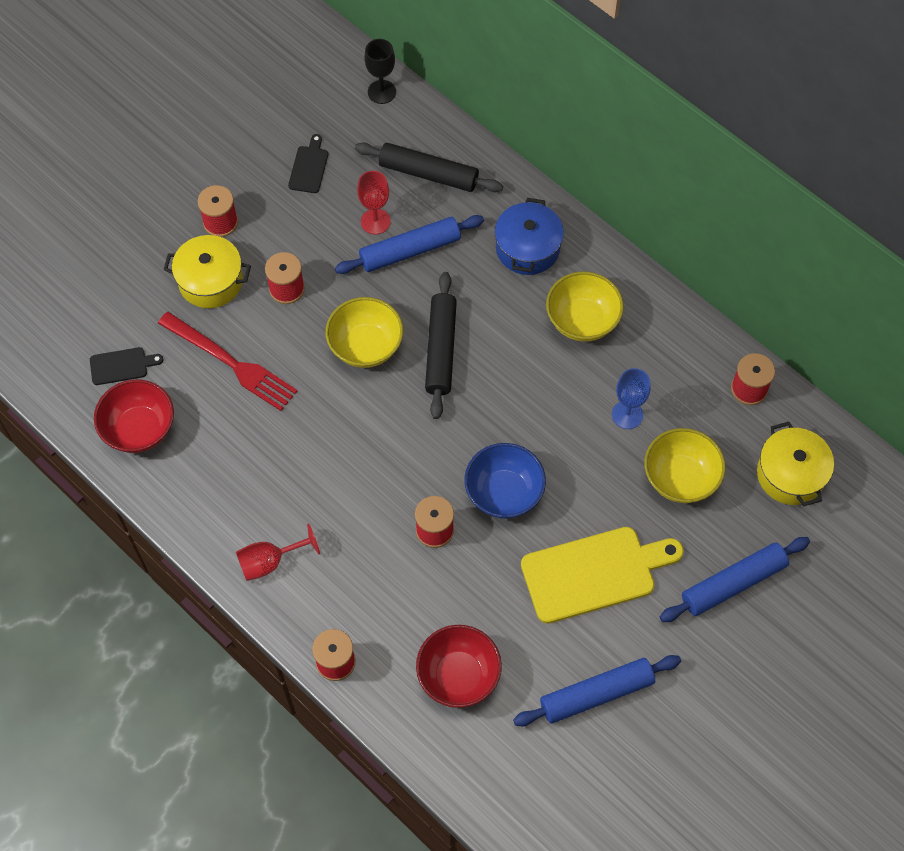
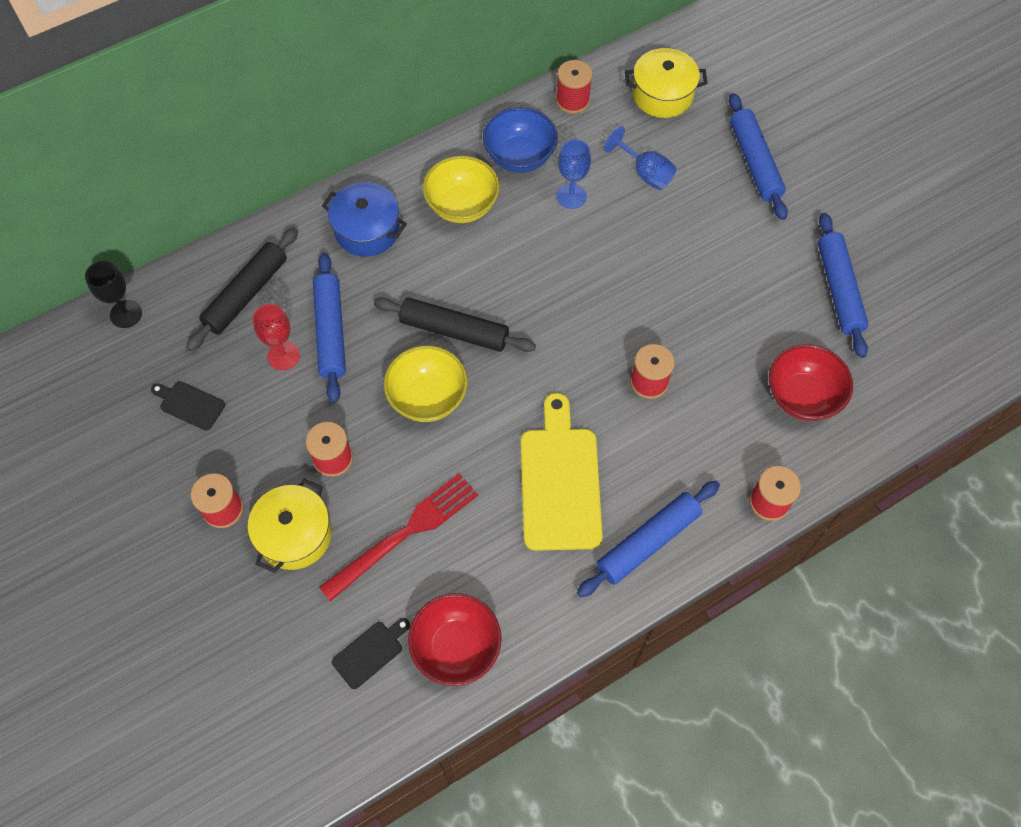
camera: 75 degrees left, 0 degrees up
(122, 366) = (370, 652): black cutting board -> black cutting board turned 45 degrees clockwise
(269, 562) = (648, 542): red goblet -> blue rolling pin
(504, 493) = (624, 314): blue bowl -> blue bowl (519, 156)
(594, 573) = (723, 262): yellow cutting board -> yellow cutting board (560, 481)
(680, 478) = (645, 173): yellow bowl -> blue goblet

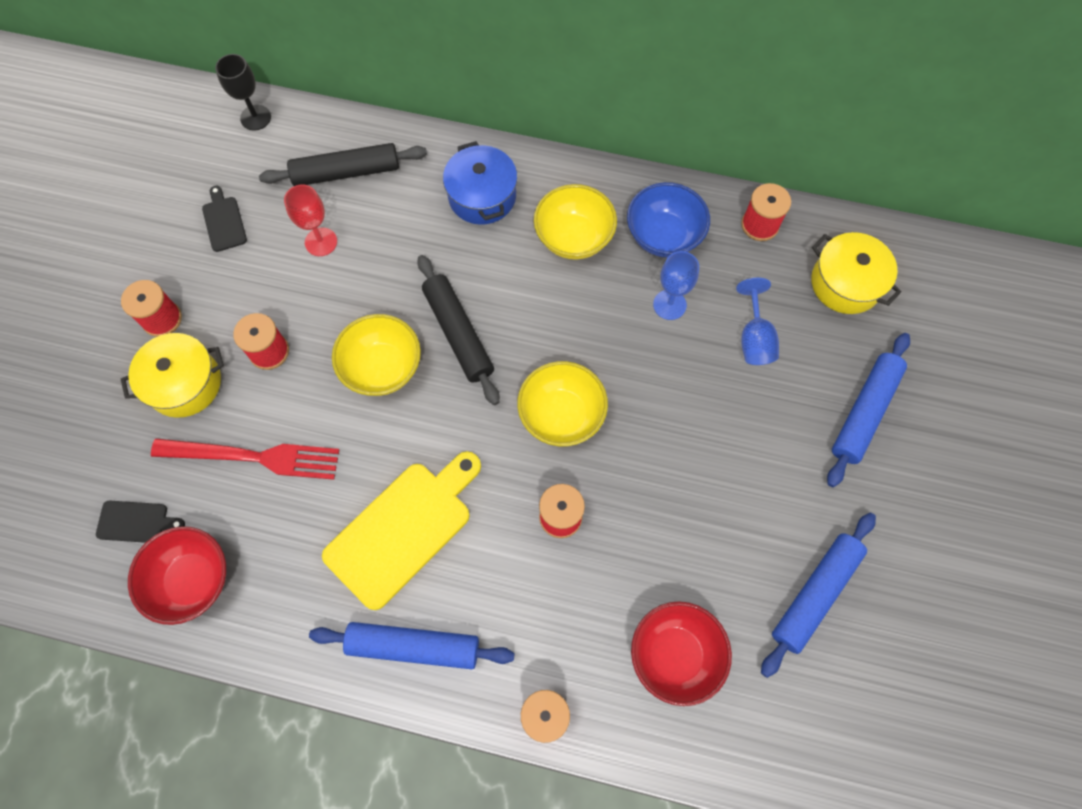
camera: 45 degrees right, 5 degrees up
(330, 332) = (371, 253): blue rolling pin -> none
(580, 321) = (561, 415): none -> yellow bowl

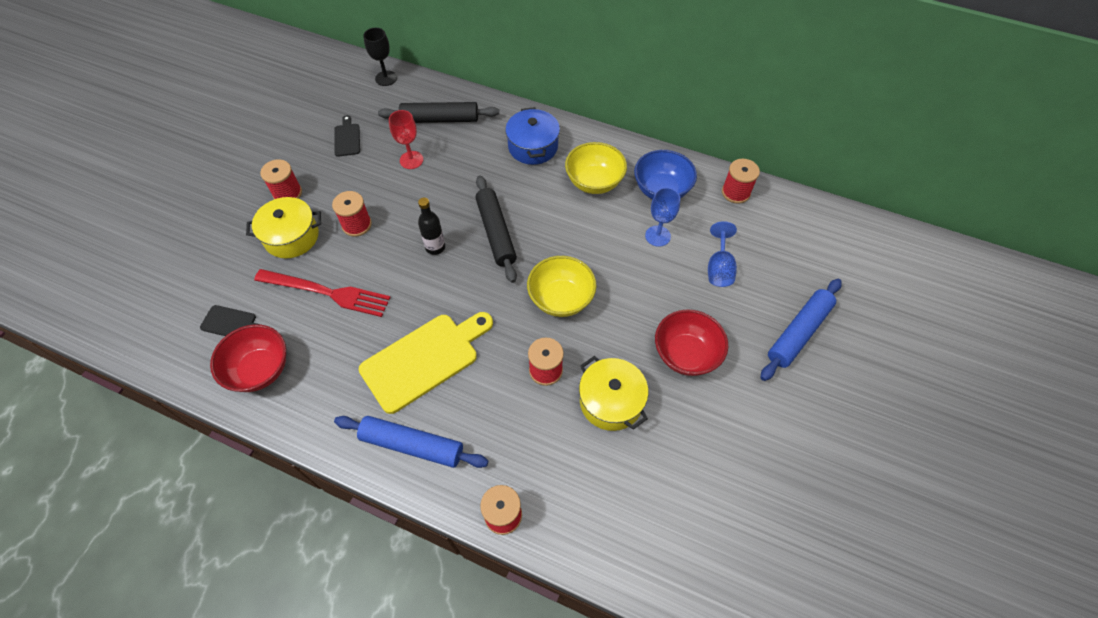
camera: 10 degrees right, 10 degrees down
(382, 368) = (435, 247): yellow bowl -> black bottle
(675, 655) = (616, 487): red bowl -> red bowl (686, 354)
(815, 594) = (738, 461): blue rolling pin -> none
(845, 283) = (796, 240): yellow pot -> yellow pot (611, 401)

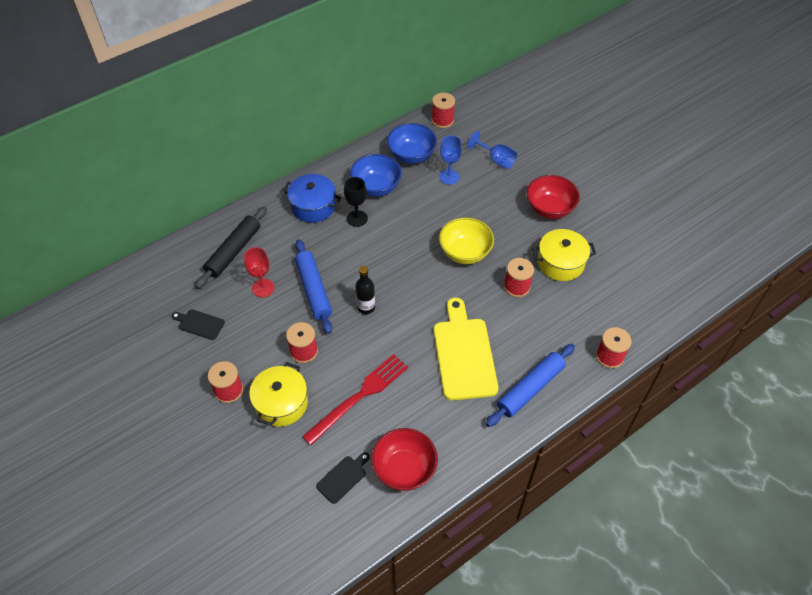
camera: 60 degrees left, 5 degrees down
(386, 78) = (150, 269): black goblet -> black goblet (357, 218)
(496, 233) = (380, 264): black rolling pin -> none
(594, 182) = (376, 187): yellow bowl -> blue bowl
(798, 333) = (567, 149): blue rolling pin -> blue rolling pin (314, 290)

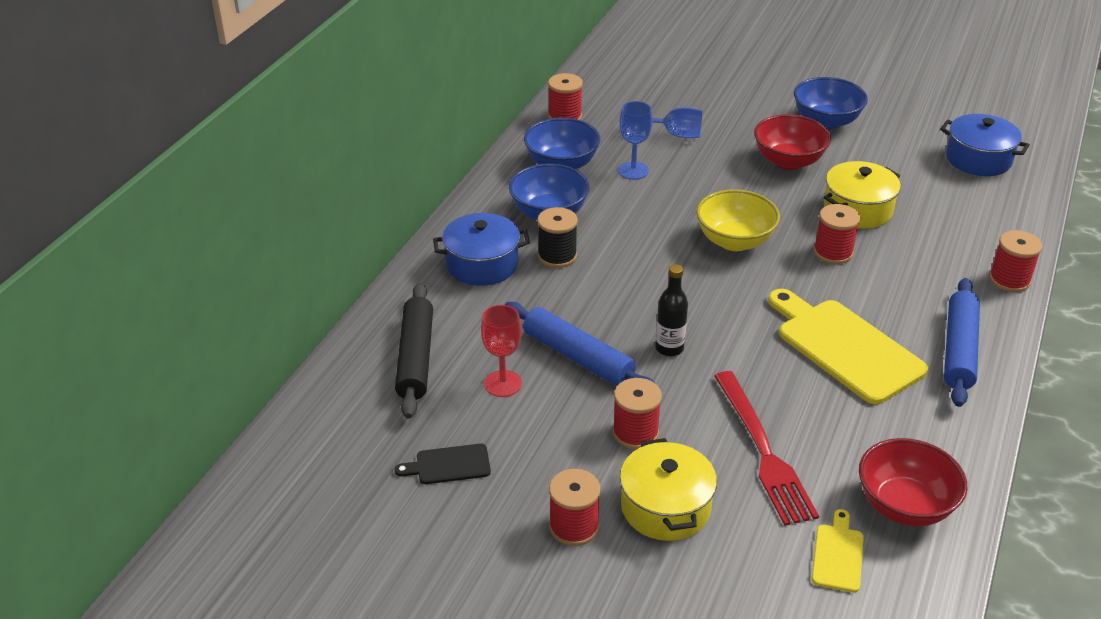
camera: 30 degrees left, 15 degrees down
(343, 478) = (838, 555): black cutting board -> yellow cutting board
(357, 218) = (557, 256): black goblet -> black spool
(359, 396) = (763, 451): red fork -> red fork turned 150 degrees clockwise
(601, 188) = (826, 122): none -> blue bowl
(677, 259) = (978, 159): none -> blue pot

